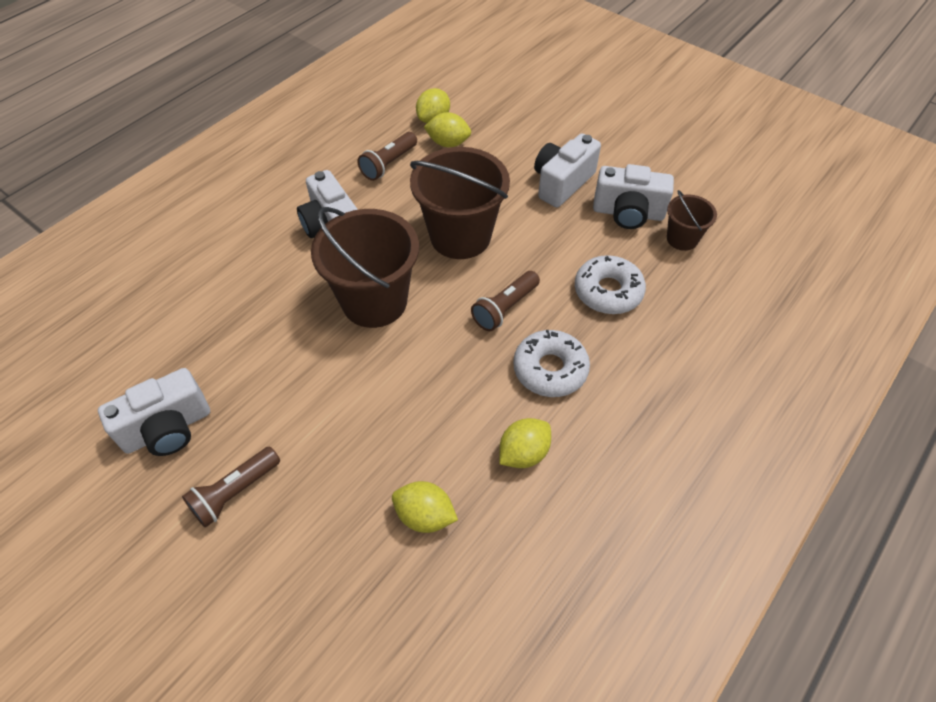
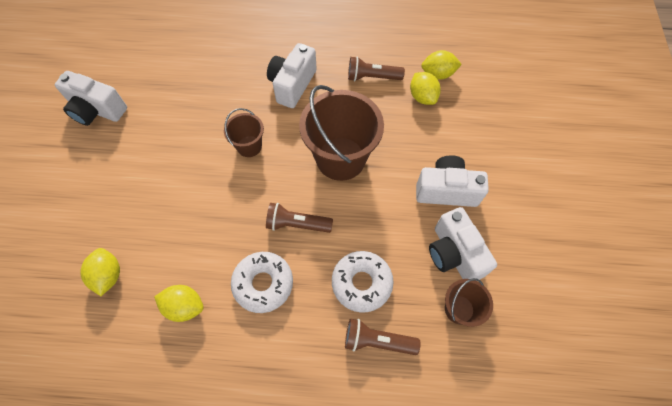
camera: 55 degrees right, 10 degrees up
(235, 492) = (74, 168): brown flashlight -> brown flashlight (377, 341)
(374, 301) = (249, 146): brown bucket -> brown bucket, size x0.51

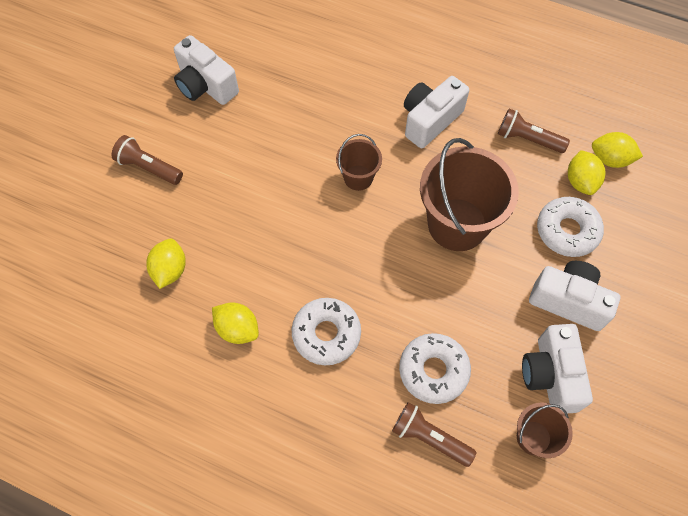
camera: 20 degrees right, 0 degrees up
(297, 224) = (383, 282): brown flashlight -> brown flashlight (148, 167)
(426, 137) = (567, 231): none -> white donut

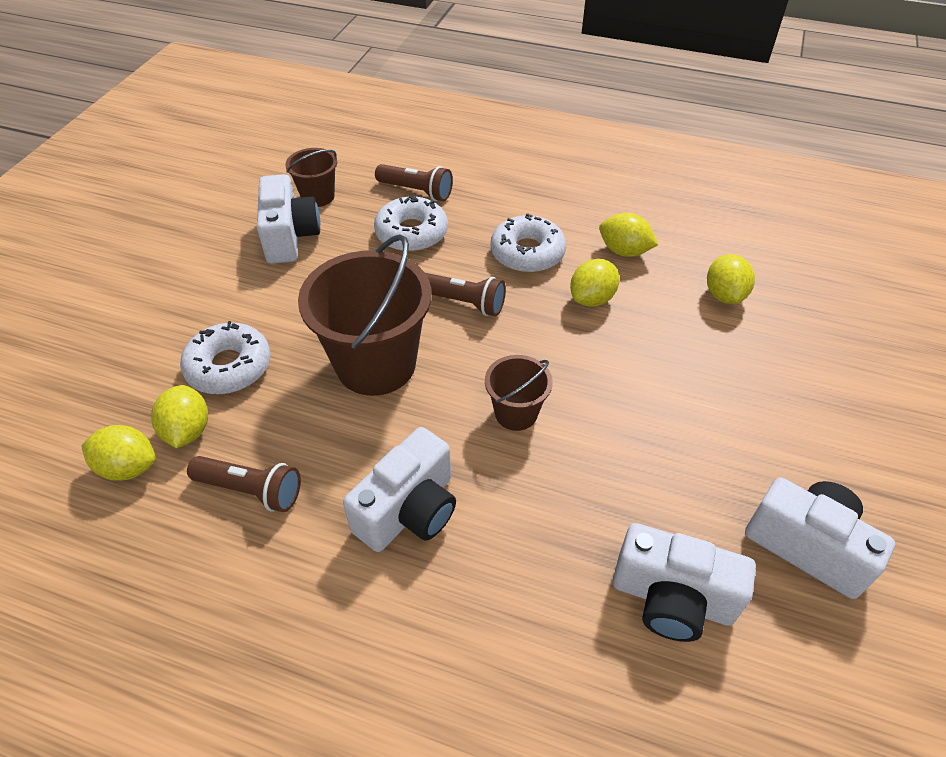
camera: 175 degrees right, 15 degrees down
(148, 167) = (821, 405): brown flashlight -> brown flashlight (463, 302)
(281, 275) = (592, 299): none -> yellow lemon
(568, 301) = (251, 296): white camera -> white camera (672, 598)

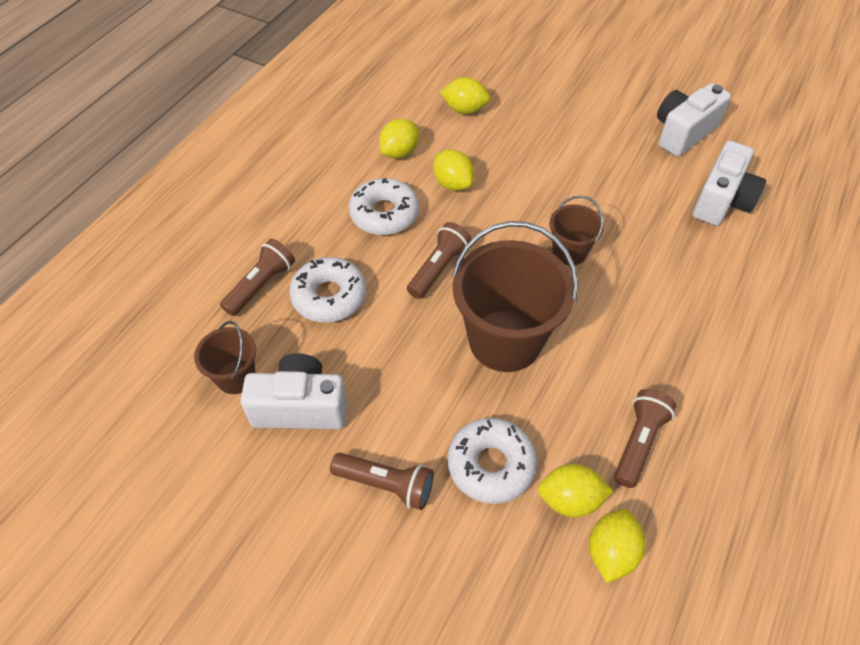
camera: 80 degrees left, 5 degrees up
(213, 299) = (386, 485): none -> brown flashlight
(409, 510) = (658, 330): white camera -> none

